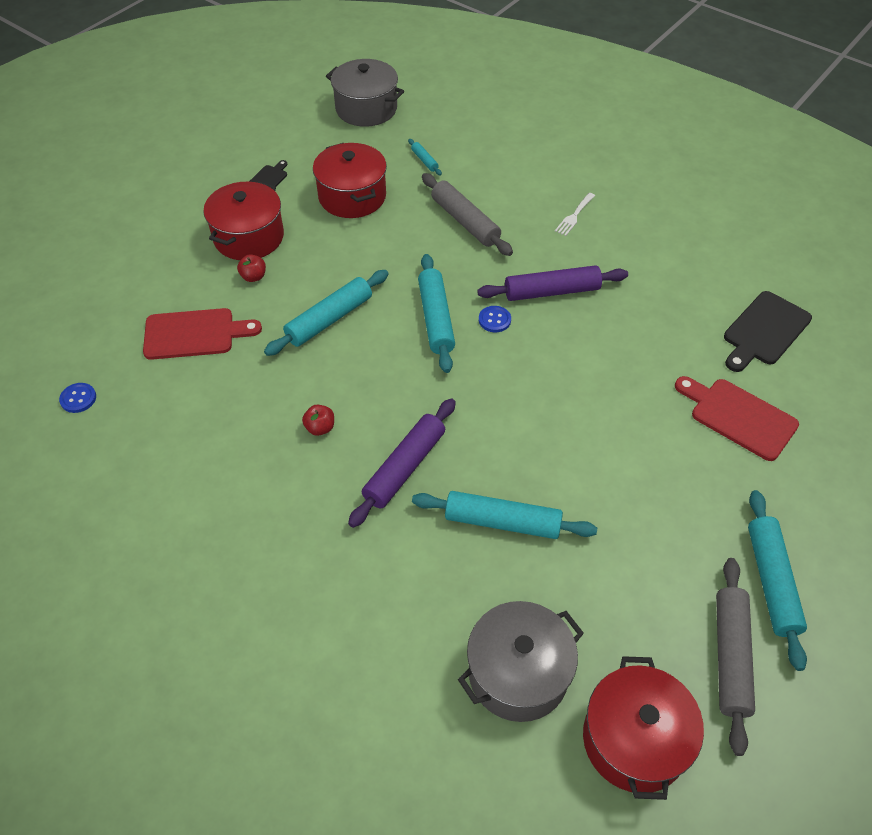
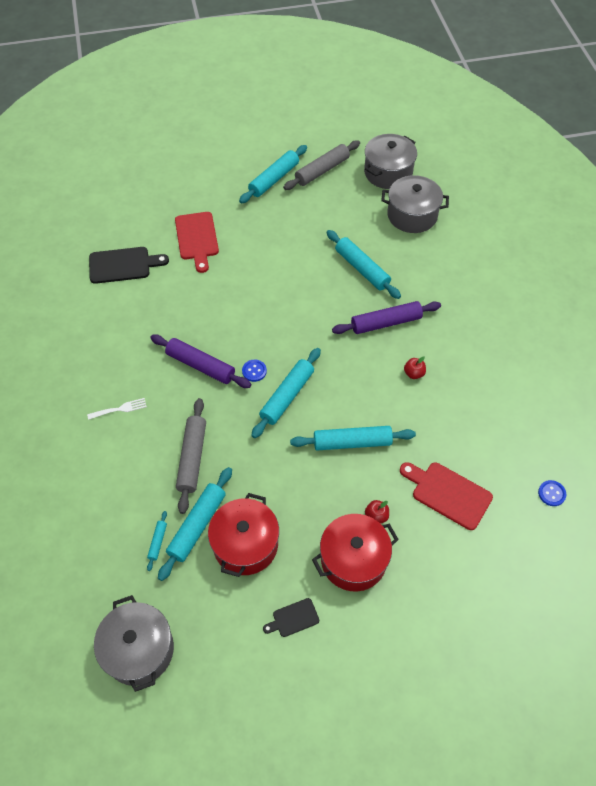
camera: 140 degrees left, 5 degrees up
(405, 185) = (197, 525): none -> turquoise rolling pin
(634, 740) = (388, 172): red pot -> grey pot

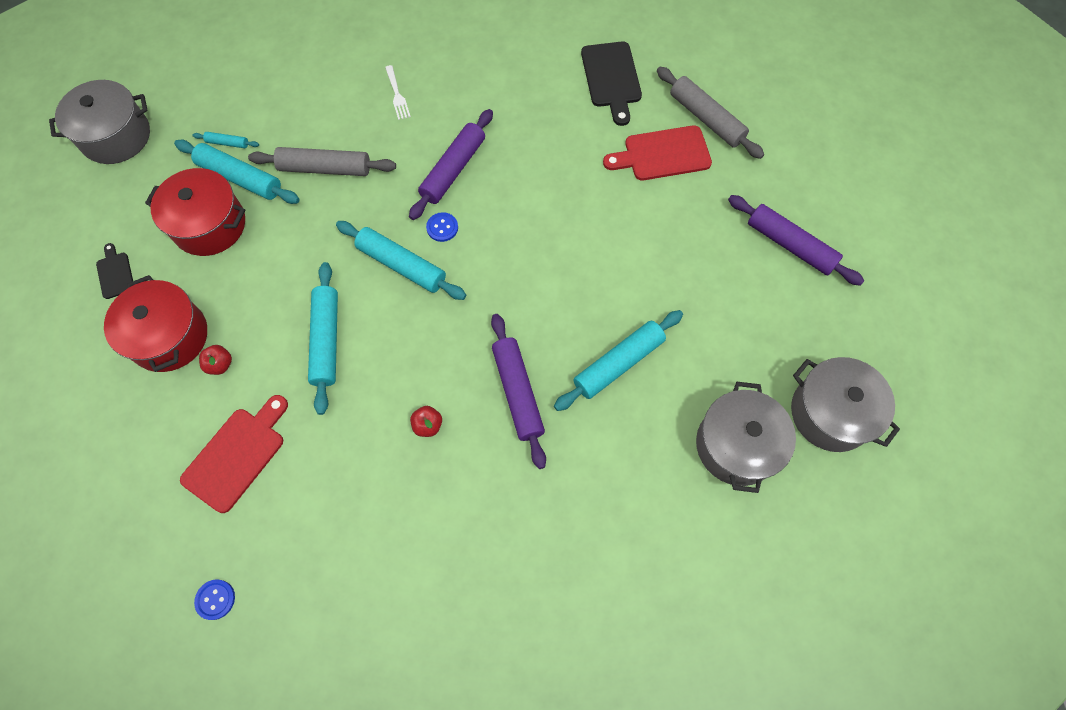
camera: 90 degrees right, 10 degrees up
(274, 179) = (790, 245): turquoise rolling pin -> purple rolling pin
(322, 170) = (819, 312): grey rolling pin -> grey rolling pin (706, 119)

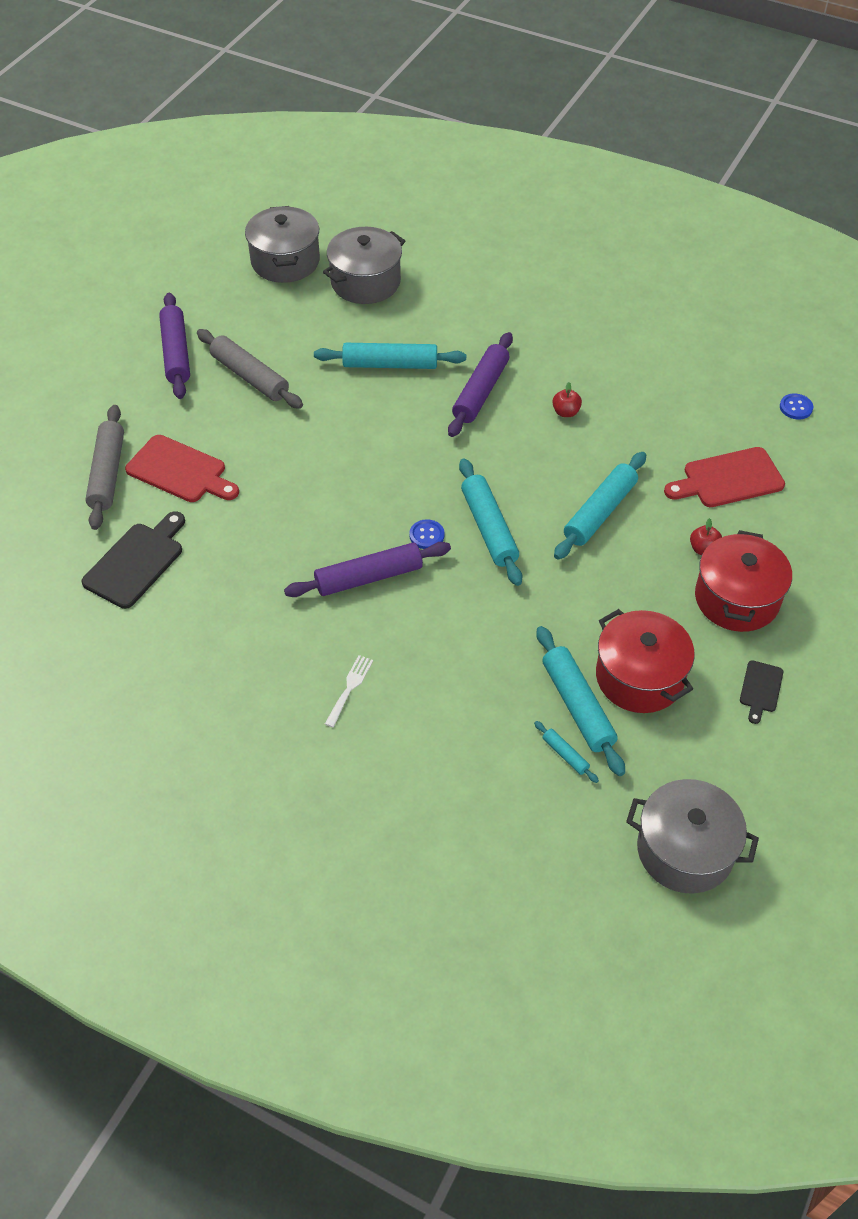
camera: 140 degrees left, 15 degrees down
(325, 168) = (486, 659): grey rolling pin -> grey rolling pin (249, 376)

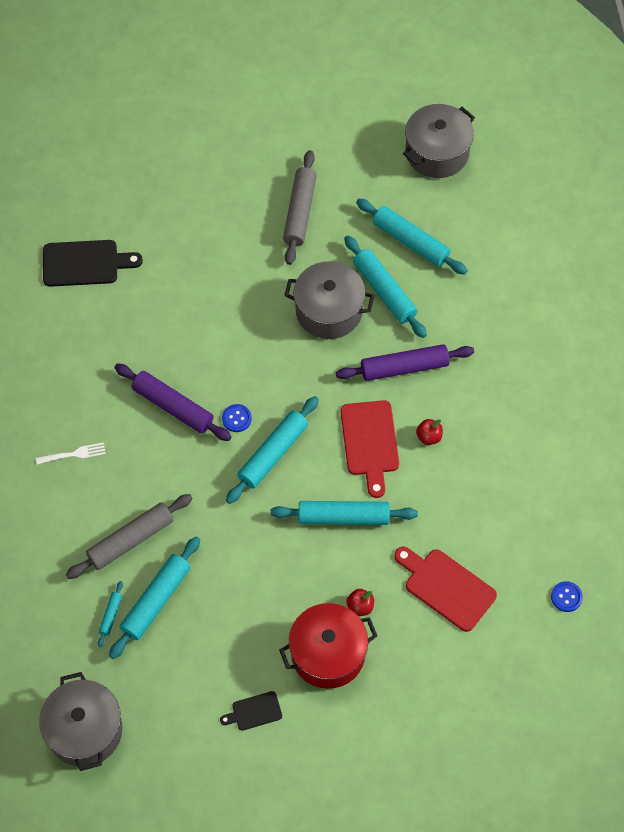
camera: 55 degrees right, 10 degrees up
(107, 473) = (145, 193): grey rolling pin -> grey rolling pin (131, 540)
(176, 353) = (286, 152): purple rolling pin -> none
(180, 471) = (180, 232): red cutting board -> red cutting board (370, 442)
(356, 322) = (410, 241): none -> turquoise rolling pin
(365, 282) = (459, 219): grey pot -> grey pot (329, 311)
(639, 677) = (209, 626): red pot -> none

